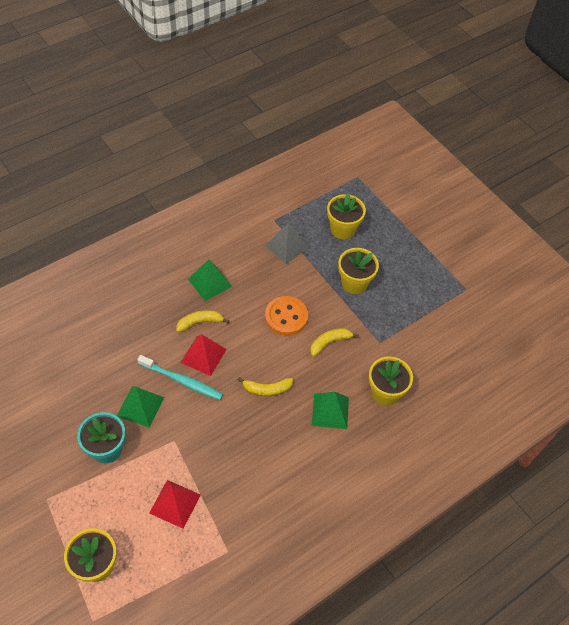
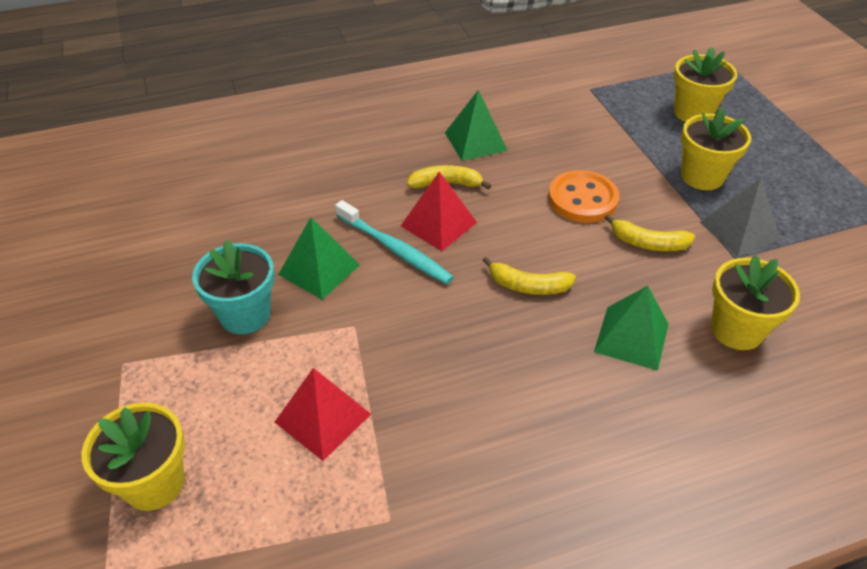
camera: 20 degrees right, 10 degrees down
(286, 246) = (601, 119): grey pyramid -> grey pyramid (739, 230)
(329, 342) = (648, 243): yellow banana -> yellow banana turned 150 degrees counterclockwise

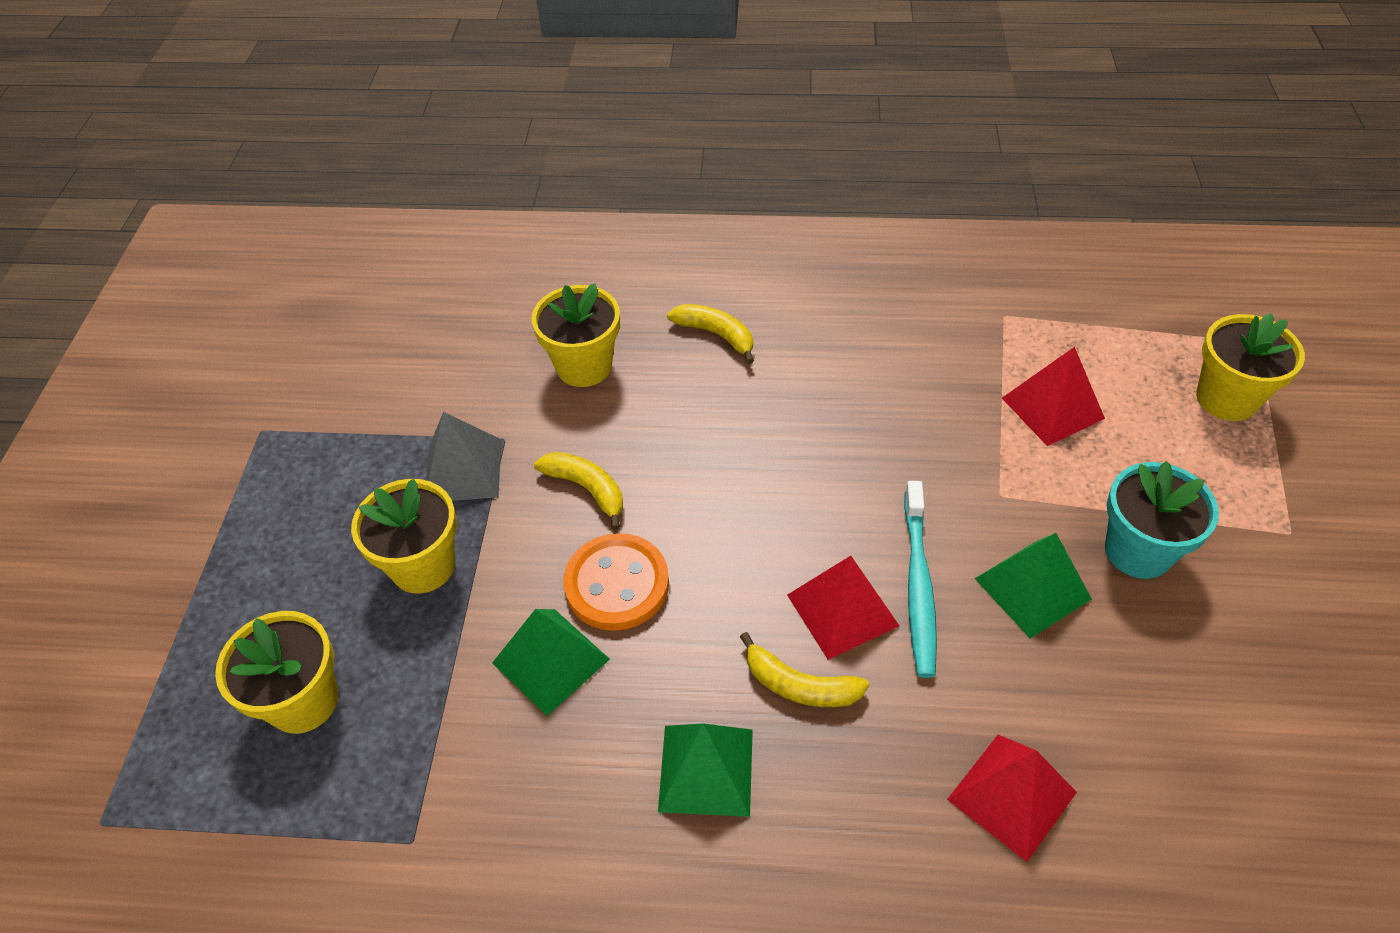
camera: 155 degrees left, 5 degrees up
(315, 171) = (1011, 796): none -> red pyramid
(395, 249) = (918, 586): turquoise toothbrush -> turquoise toothbrush turned 150 degrees counterclockwise
(528, 286) = (770, 480): yellow banana -> yellow banana (716, 334)
(631, 337) = (696, 390): green pyramid -> green pyramid (551, 660)

